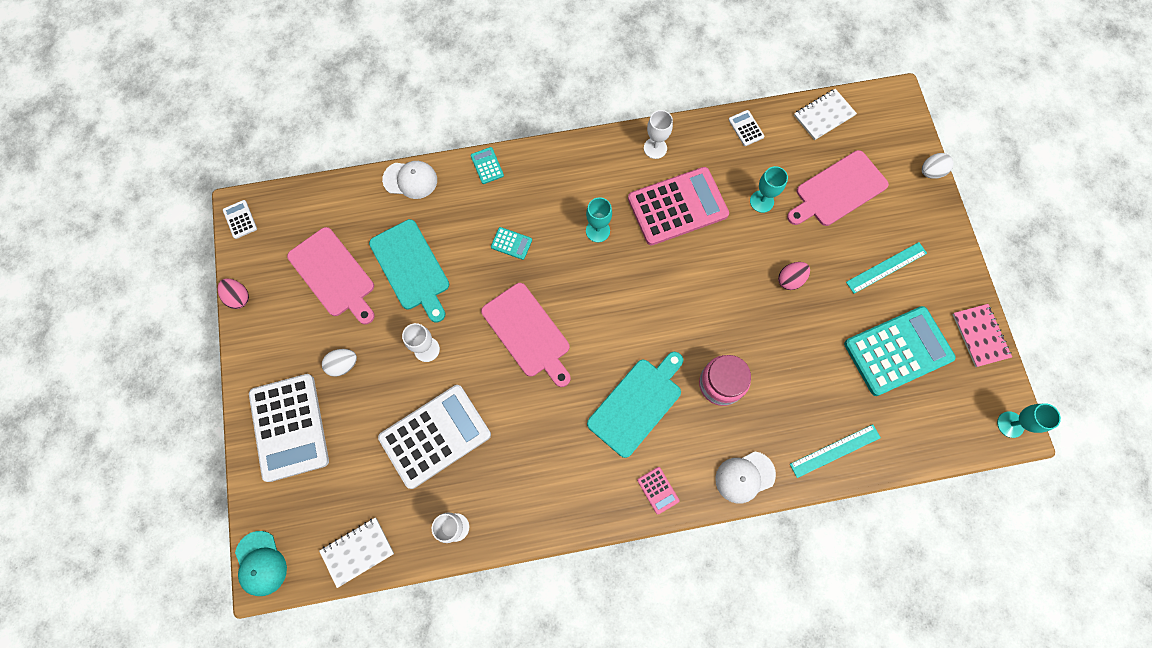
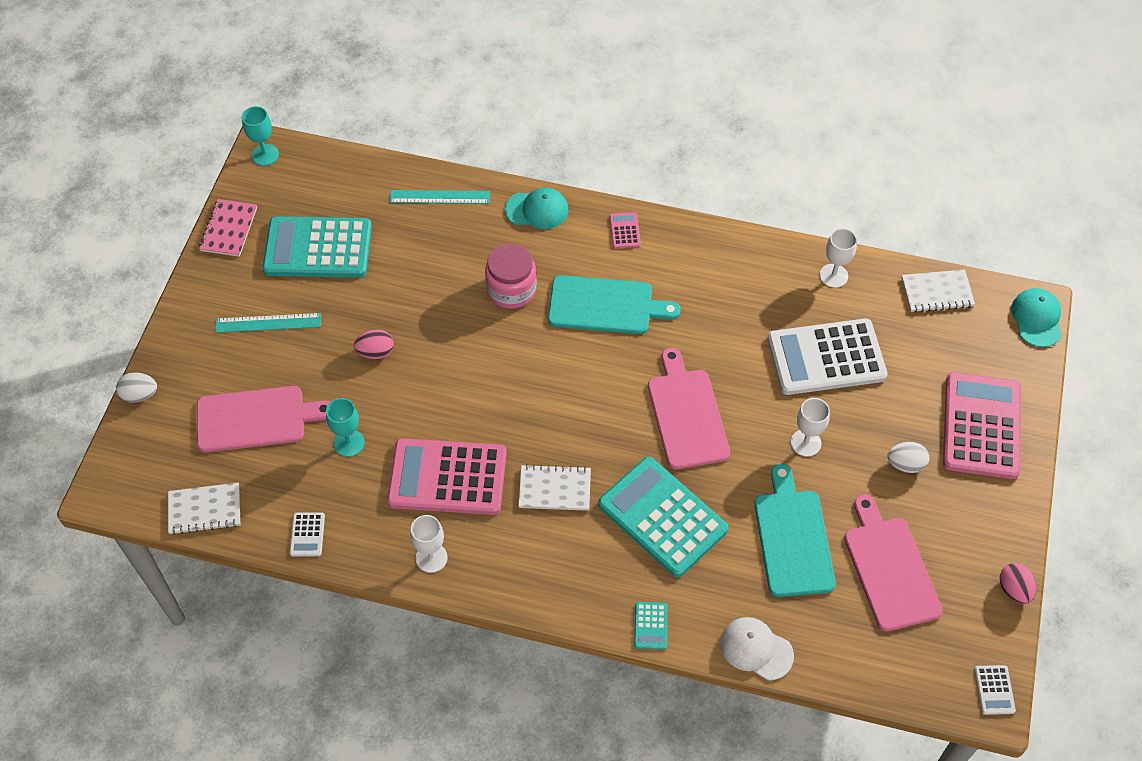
camera: 155 degrees left, 15 degrees down
(289, 427) = (981, 426): white calculator -> pink calculator
(511, 243) = (662, 517): turquoise calculator -> turquoise calculator, size x2.46
(597, 231) = (555, 489): turquoise goblet -> white notebook
(637, 404) = (605, 305): turquoise cutting board -> turquoise cutting board turned 150 degrees counterclockwise
(744, 477) = (537, 210): white cap -> turquoise cap

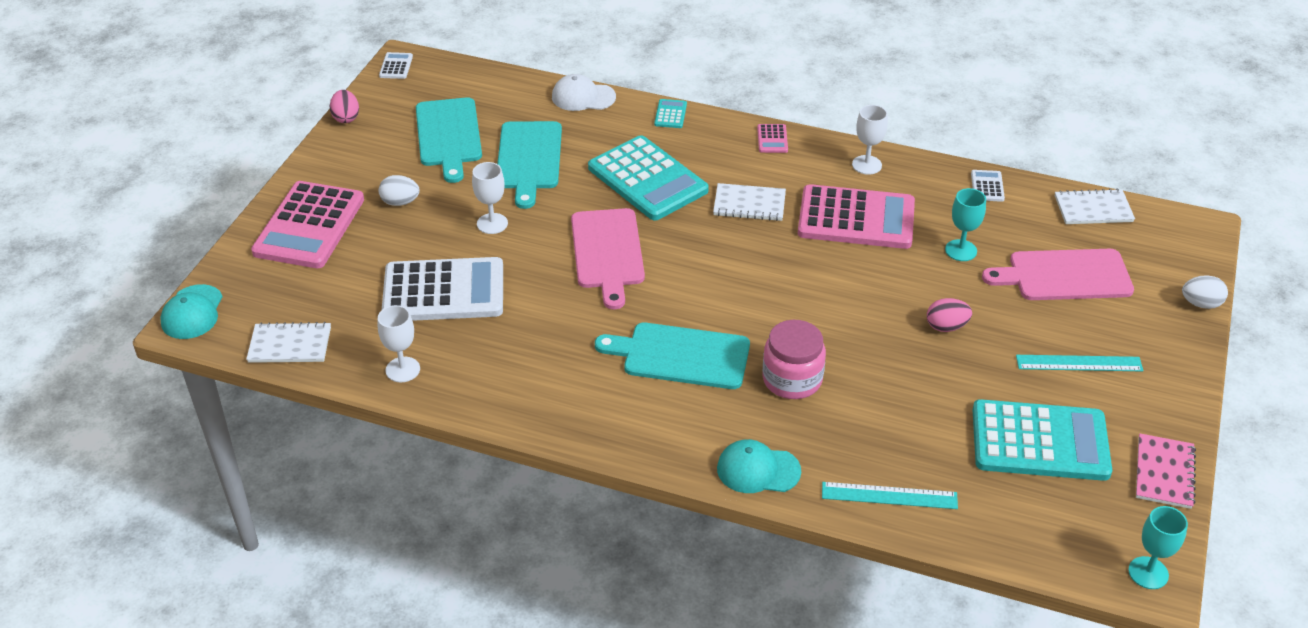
camera: 175 degrees left, 15 degrees down
(625, 231) = (646, 436): pink calculator -> pink calculator (772, 139)
(756, 649) = (583, 97): white cap -> white cap turned 150 degrees clockwise
(889, 569) = (449, 135): pink cutting board -> turquoise cutting board

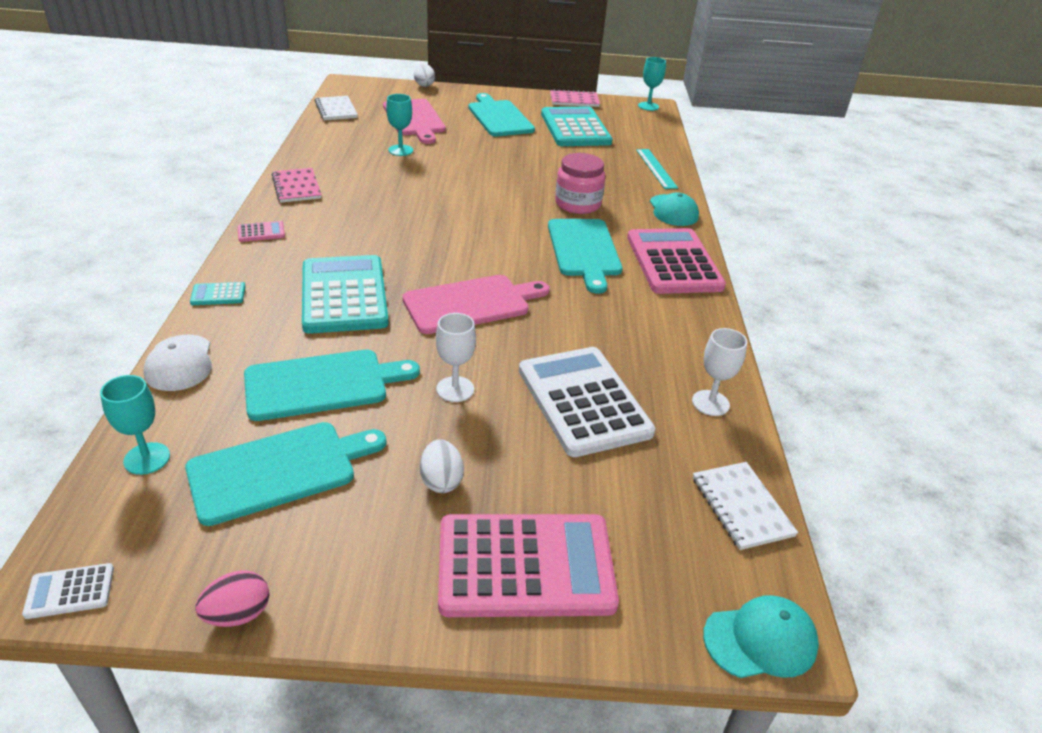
camera: 110 degrees left, 5 degrees down
(487, 86) = (147, 458): none -> turquoise goblet
(647, 179) = (344, 295): turquoise calculator -> turquoise calculator turned 45 degrees counterclockwise
(749, 204) = (369, 236): white notebook -> none
(856, 219) = (375, 189): pink calculator -> pink calculator (674, 262)
(866, 165) = (296, 187): white goblet -> pink notebook
(946, 327) = (488, 154): pink egg -> none
(987, 186) = (317, 142): white calculator -> none
(1079, 363) = (499, 117): turquoise ruler -> turquoise cutting board

